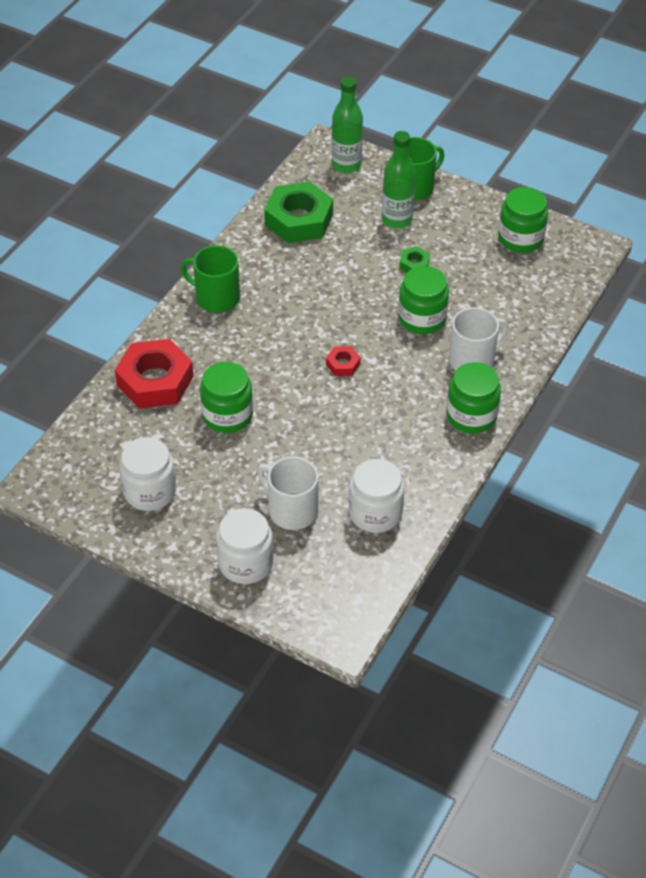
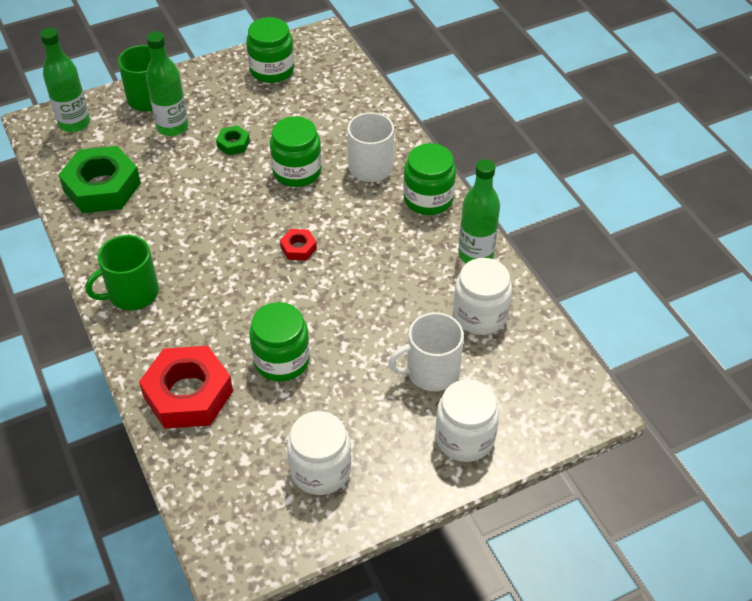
camera: 55 degrees left, 0 degrees up
(438, 478) = (476, 255): none -> green bottle

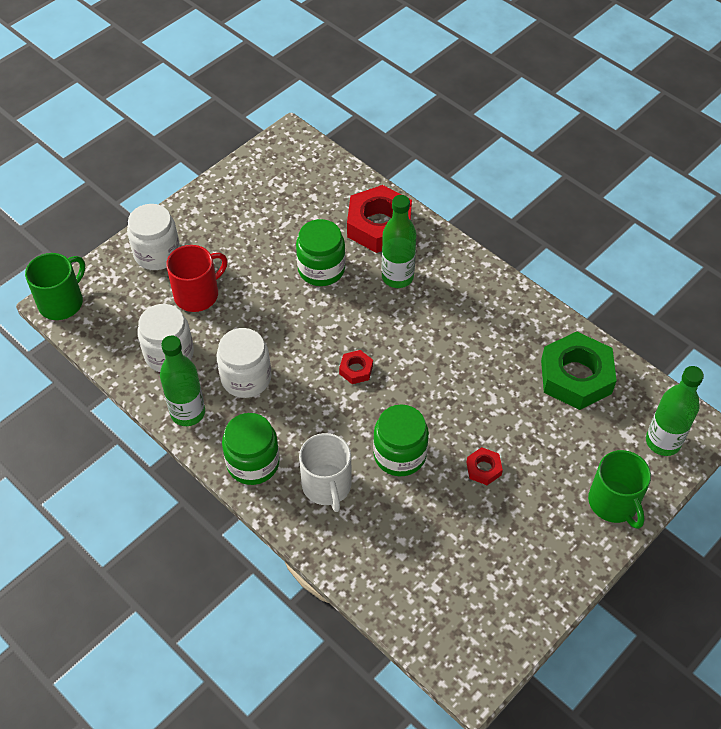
camera: 160 degrees right, 5 degrees up
(132, 293) = (474, 286): green mug -> green mug (62, 302)
(172, 127) = (560, 470): green bottle -> green bottle (397, 277)
(233, 144) = (483, 469): green nut -> red nut
(272, 70) = (503, 593): green jar -> none
(320, 470) = (256, 204): white jar -> white jar (246, 378)
(431, 371) = (197, 294): white mug -> red mug

